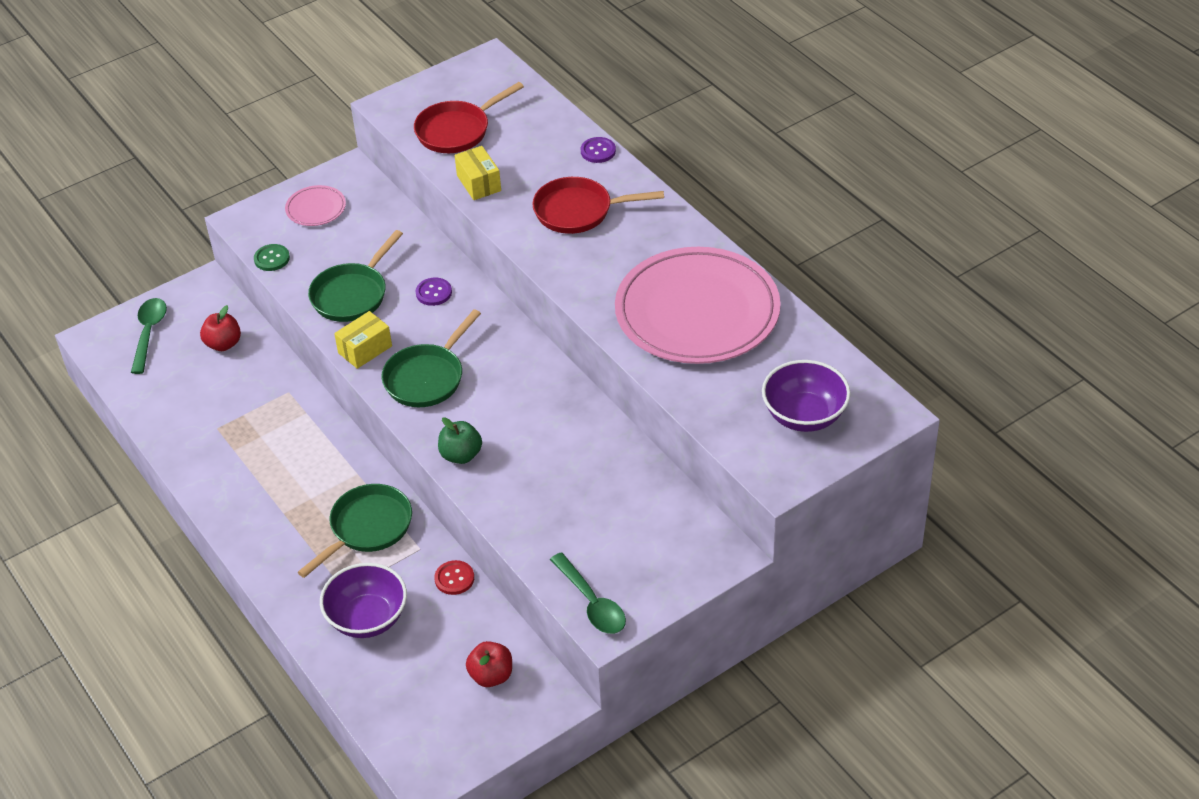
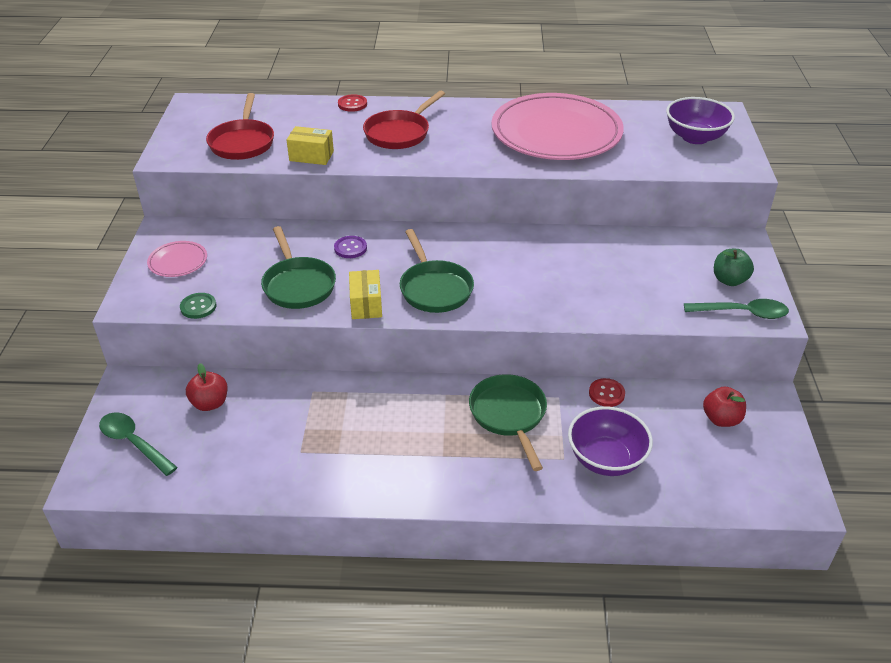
camera: 55 degrees left, 5 degrees down
(461, 455) = (534, 307): green apple -> green apple (729, 280)
(598, 151) = (352, 104): purple button -> red button

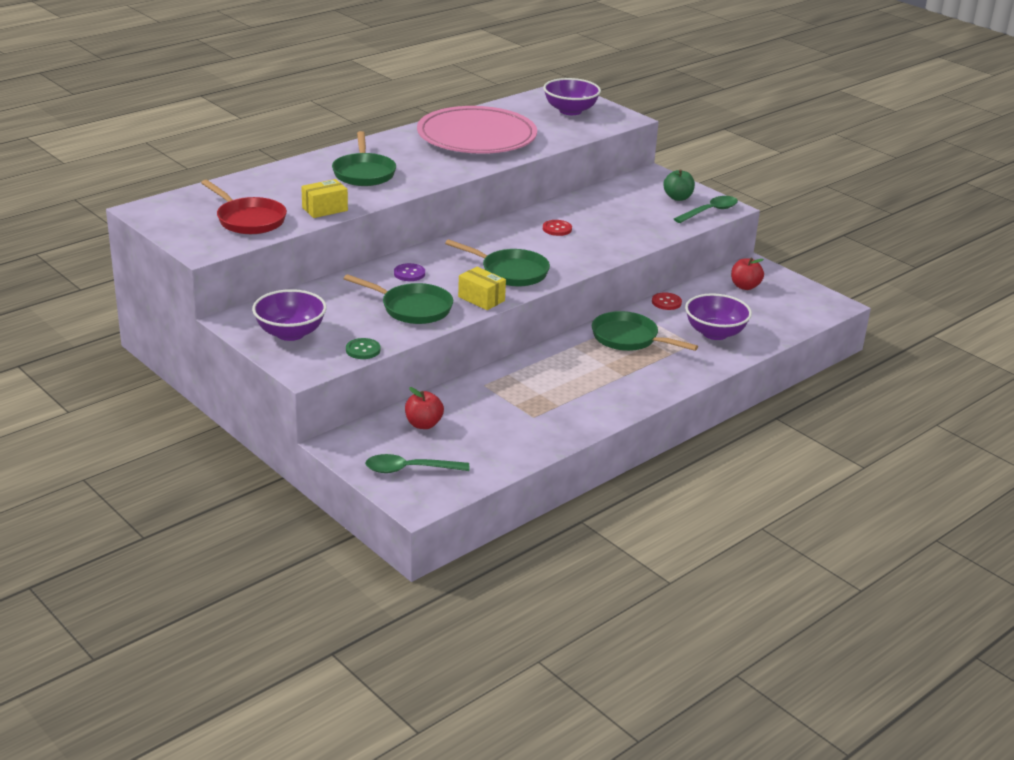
camera: 45 degrees left, 10 degrees down
(178, 261) = (290, 333): pink plate -> purple bowl
(352, 104) = (287, 167): red button -> red button (557, 229)
(399, 133) = (363, 173): red pan -> green pan

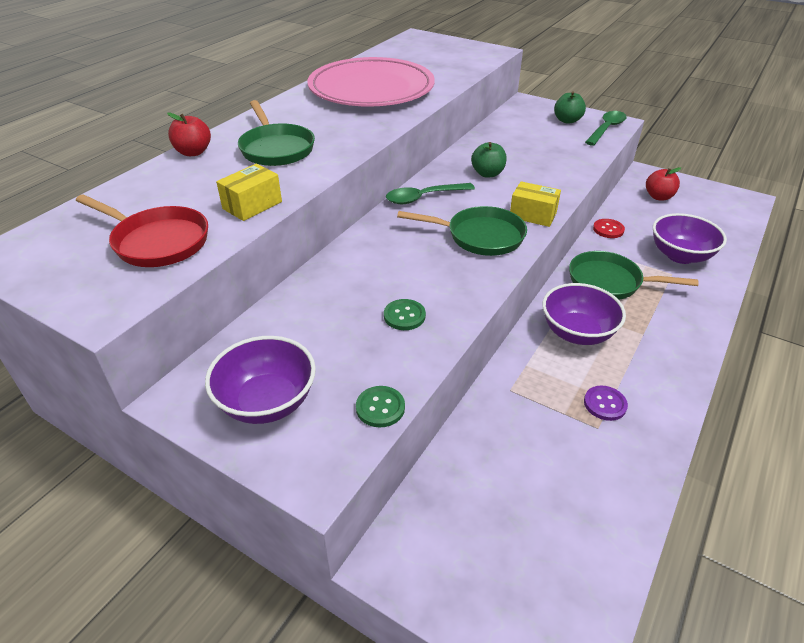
camera: 15 degrees left, 10 degrees up
(409, 273) = (372, 263): purple button -> purple button (605, 404)
(409, 469) = (512, 587): green spoon -> green spoon (423, 198)
(412, 308) = (404, 316): green pan -> green button
(423, 424) = (480, 483): red apple -> red apple (193, 152)
(481, 299) = (474, 281): yellow box -> yellow box (532, 215)
(557, 229) = (487, 174): red button -> green apple
(570, 111) = (439, 52): purple bowl -> purple bowl (577, 333)

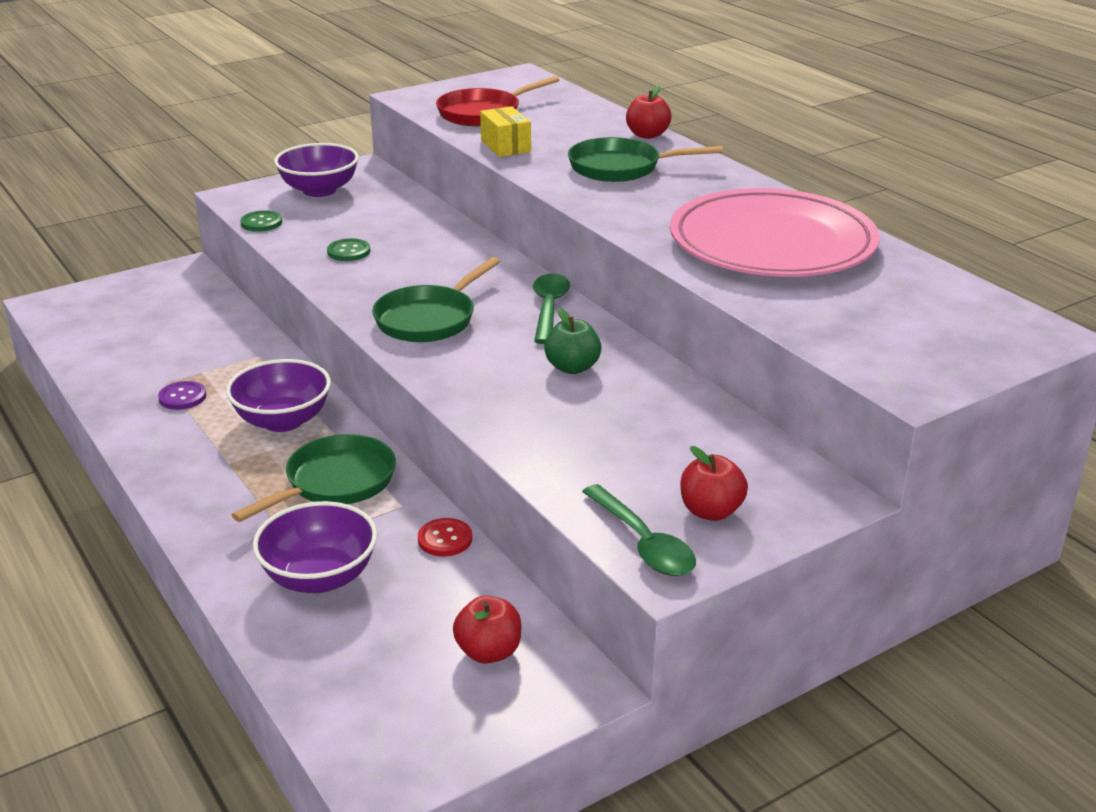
camera: 115 degrees right, 10 degrees down
(532, 215) = (437, 365): yellow box -> none
(567, 120) = (711, 511): green apple -> red apple

